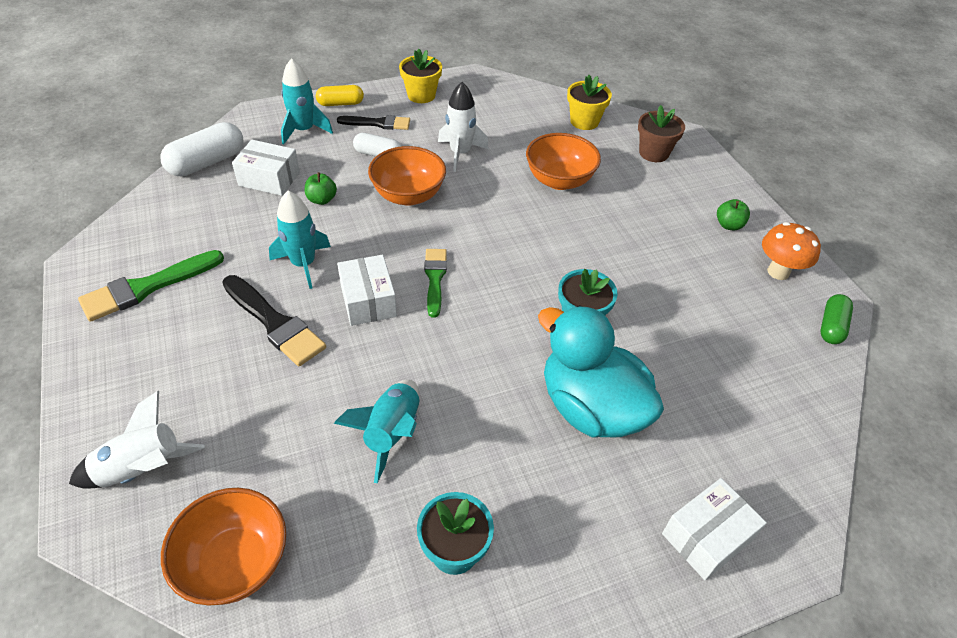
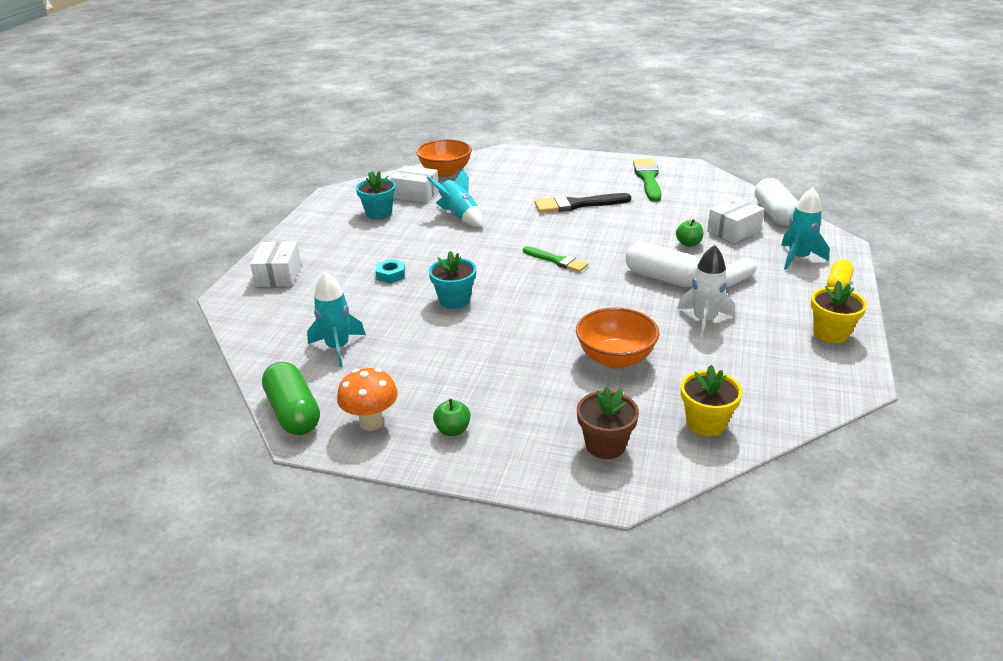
camera: 130 degrees right, 15 degrees down
(141, 469) = (519, 162): white rocket -> none
(303, 264) = (621, 223): turquoise rocket -> turquoise rocket (338, 348)
(368, 301) = (563, 234): white box -> white box (416, 194)
(378, 123) = (787, 294): black brush -> none
(408, 195) = (662, 278): orange bowl -> white capsule
(591, 407) = (391, 275): turquoise duck -> turquoise nut
(831, 326) = (293, 412): green capsule -> green capsule, size x1.60

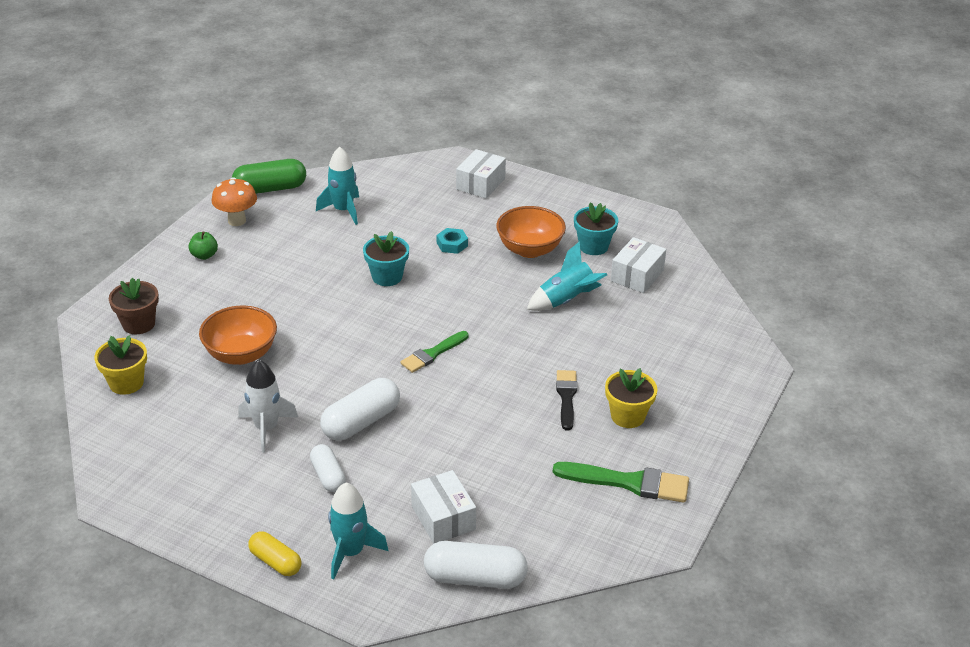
camera: 100 degrees right, 5 degrees up
(278, 275) = (480, 184): white box -> white box turned 75 degrees counterclockwise
(445, 172) = (698, 304): orange bowl -> orange bowl (529, 249)
(577, 204) = (566, 397): black brush -> black brush, size x0.66
(688, 243) = (427, 466): green apple -> none
(831, 333) = (194, 514): yellow flower pot -> yellow flower pot (627, 416)

